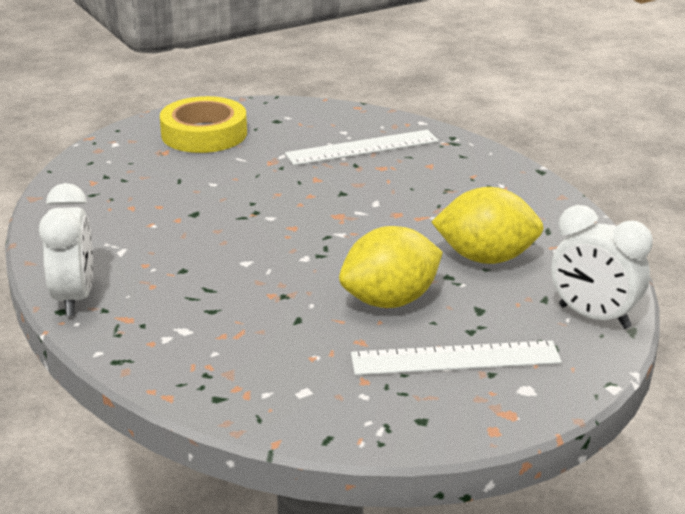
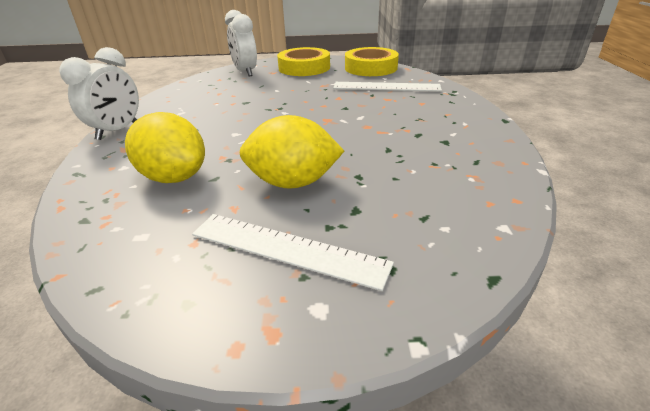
camera: 30 degrees right, 5 degrees up
(306, 116) = (371, 68): none -> yellow tape
(486, 258) = (403, 170): yellow lemon -> yellow lemon (174, 177)
(594, 317) = (460, 250): white clock -> white clock (245, 72)

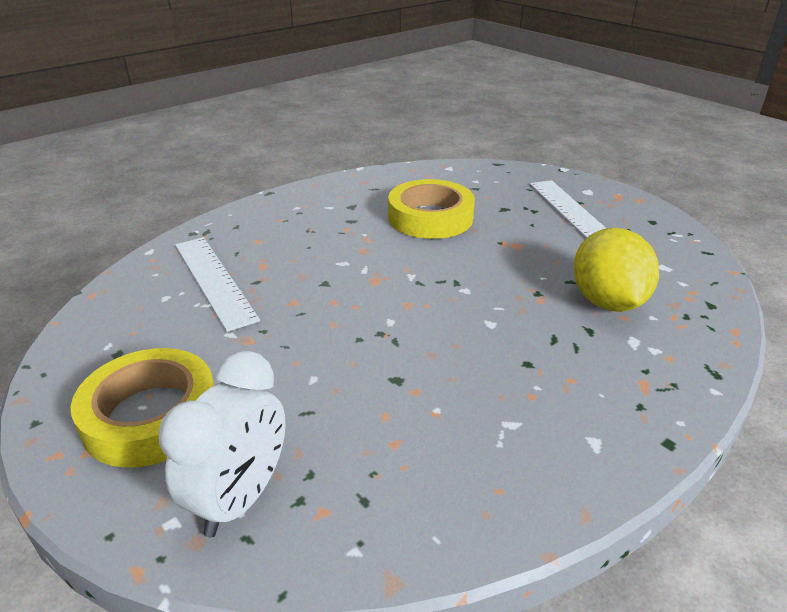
camera: 130 degrees left, 0 degrees up
(117, 131) = (638, 437): white clock -> none
(293, 182) = (515, 242): yellow lemon -> none
(371, 68) = (110, 330): yellow tape -> yellow tape (430, 217)

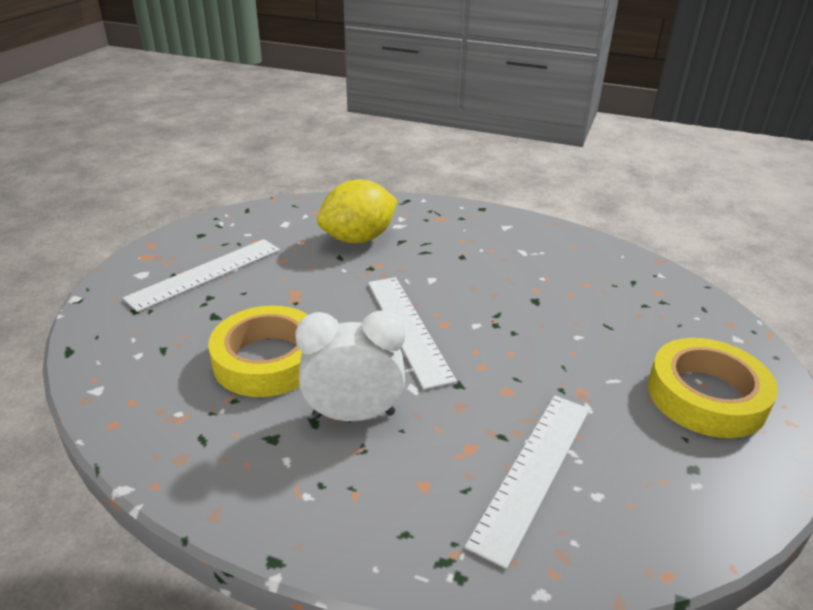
camera: 120 degrees left, 0 degrees up
(240, 498) = (692, 321): white clock -> white clock (354, 415)
(417, 282) = (408, 328): none -> white ruler

